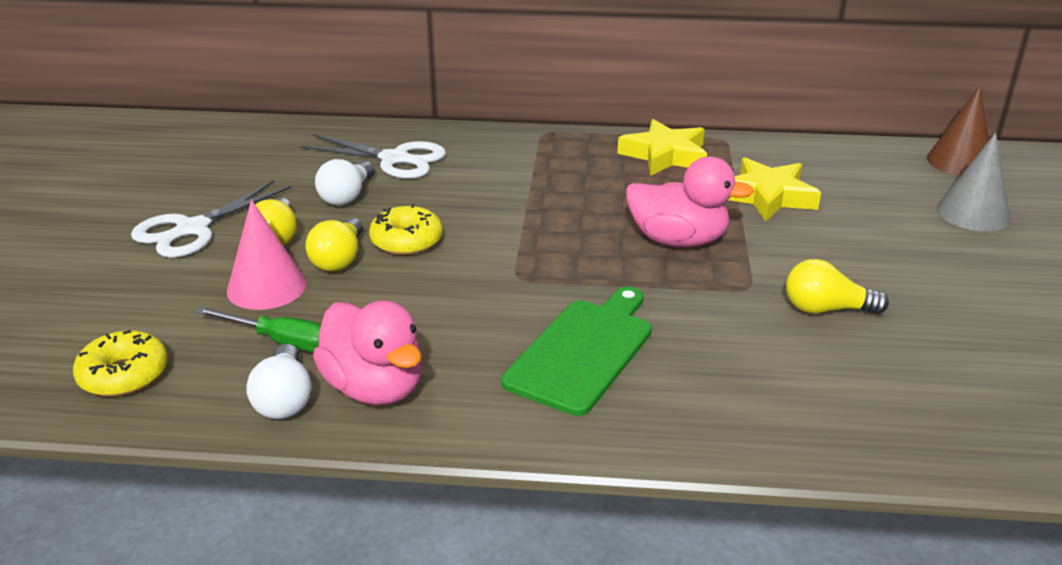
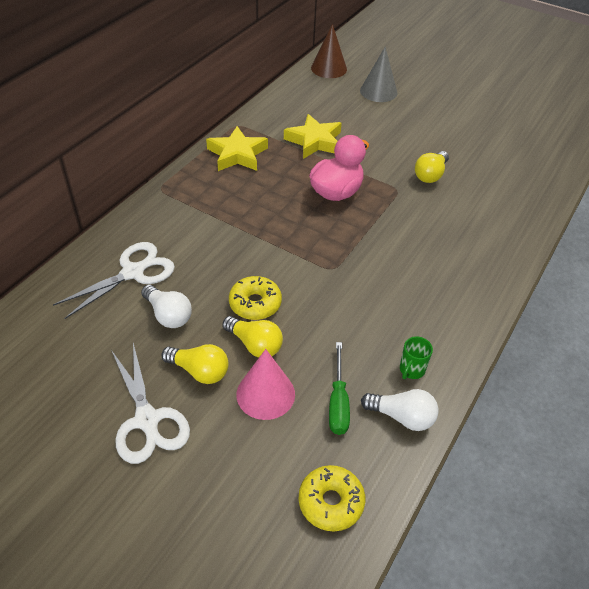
camera: 65 degrees left, 15 degrees up
(281, 341) = (338, 402): green screwdriver -> green screwdriver turned 135 degrees clockwise
(374, 388) = (411, 370): pink duck -> green mug
(583, 352) = (421, 272): green cutting board -> none

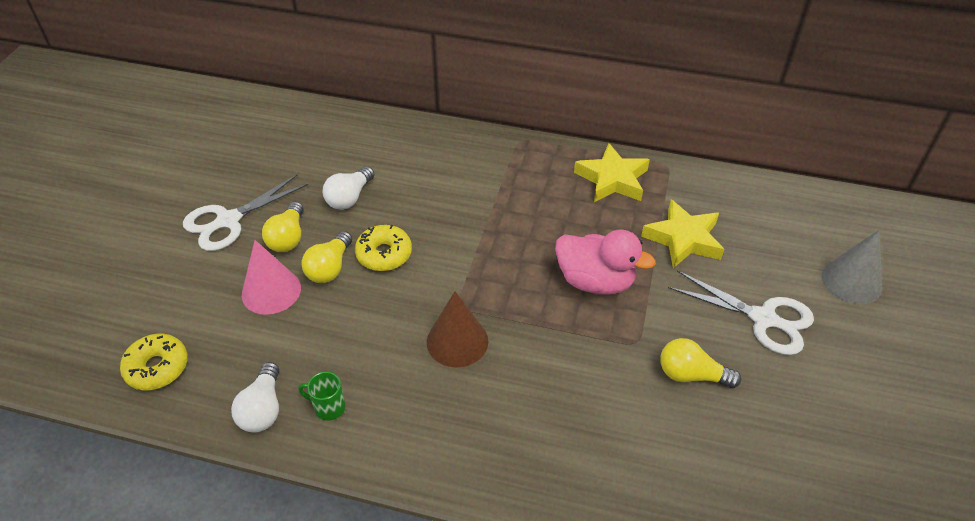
camera: 75 degrees right, 0 degrees up
(133, 272) = (395, 159): white scissors -> white scissors (764, 319)
(329, 68) = (862, 216): brown cone -> brown cone (457, 341)
(338, 402) = (271, 350): green screwdriver -> none

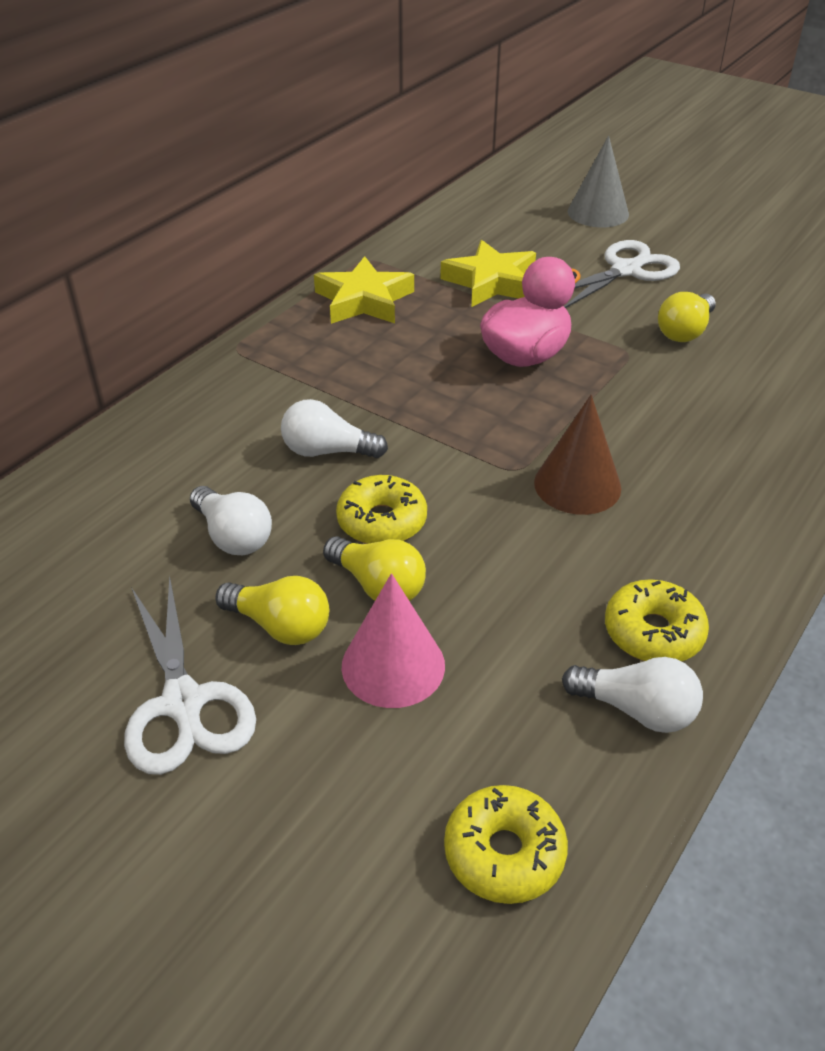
camera: 70 degrees left, 5 degrees down
(328, 407) = (653, 632): green mug -> yellow donut
(438, 212) = (327, 451): none -> white light bulb

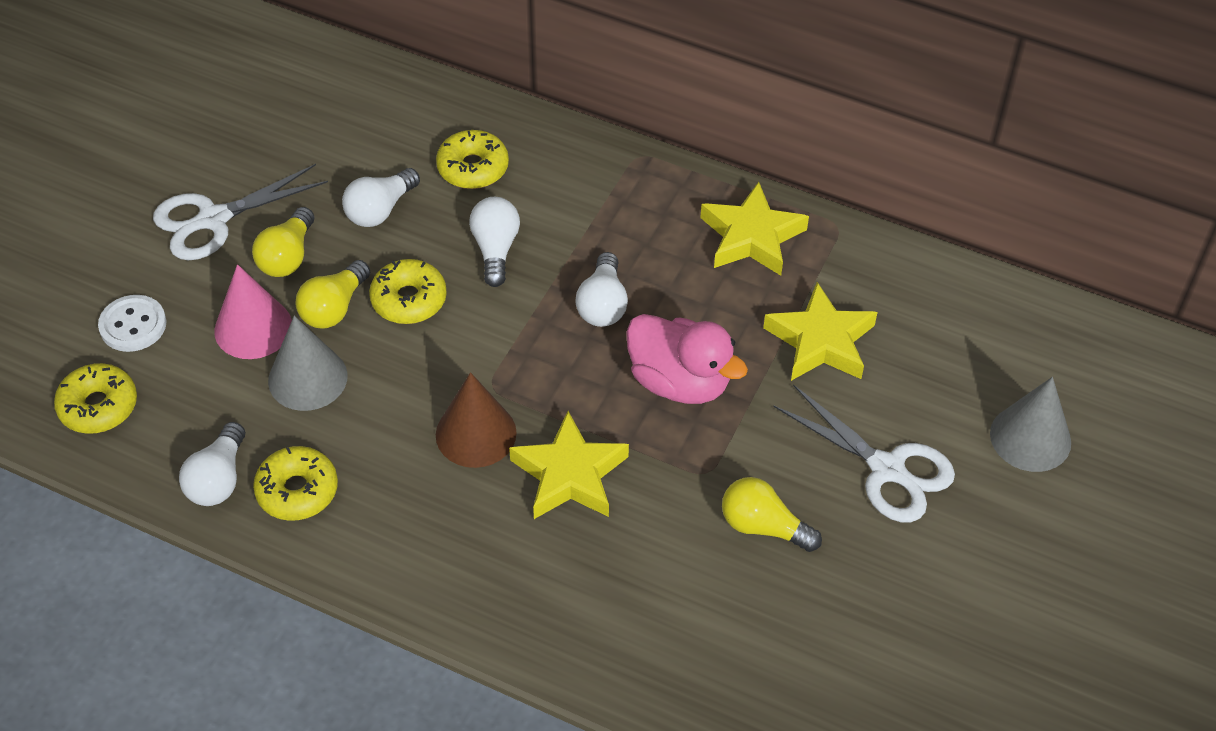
camera: 80 degrees right, 10 degrees up
(199, 458) = (473, 168): none -> yellow donut
(357, 806) = (133, 325): none -> white button
(422, 389) = (602, 304): none -> white light bulb
(484, 615) = (307, 378): none -> grey cone
(630, 428) = (570, 475): none -> yellow star

